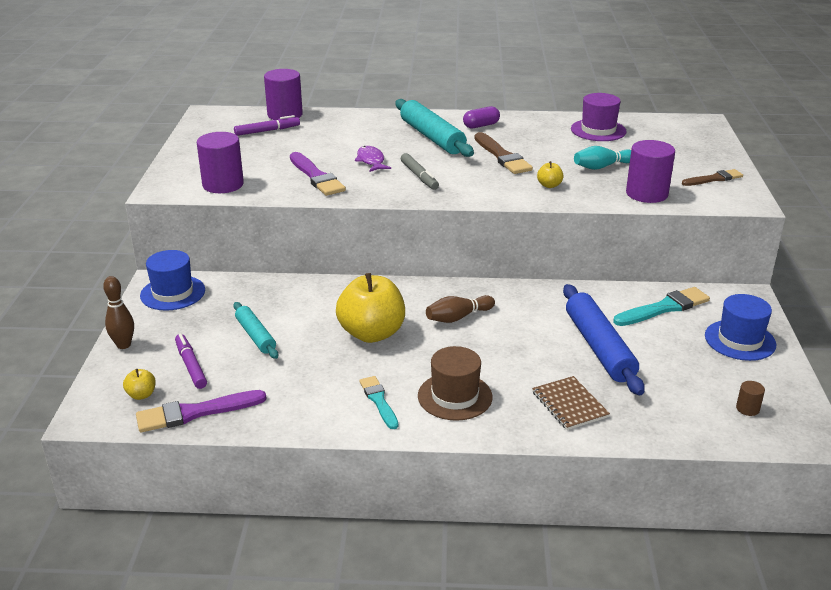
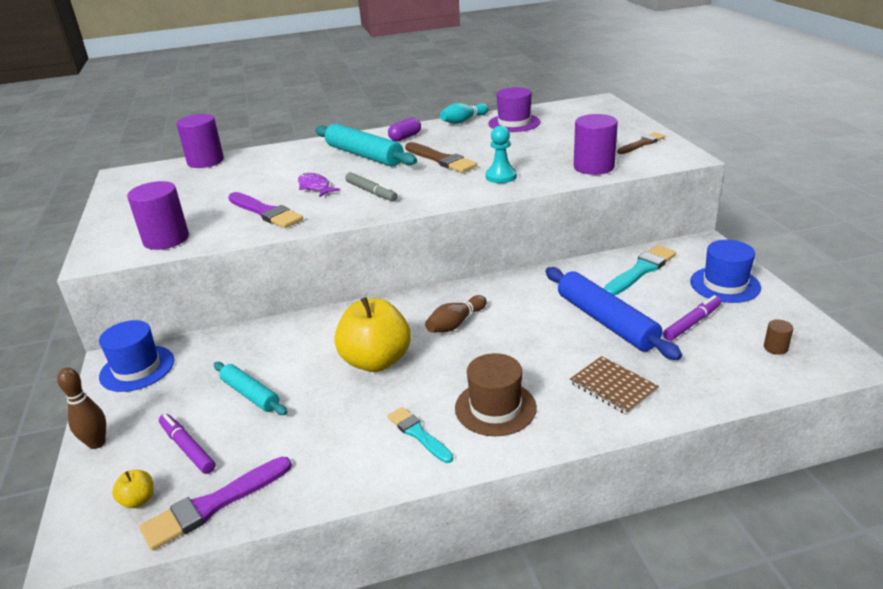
camera: 15 degrees left, 0 degrees up
(267, 131) = (193, 179): purple marker -> purple marker (692, 323)
(549, 185) = (501, 176): yellow apple -> turquoise pawn
(602, 167) = (538, 152): turquoise bowling pin -> turquoise bowling pin (463, 121)

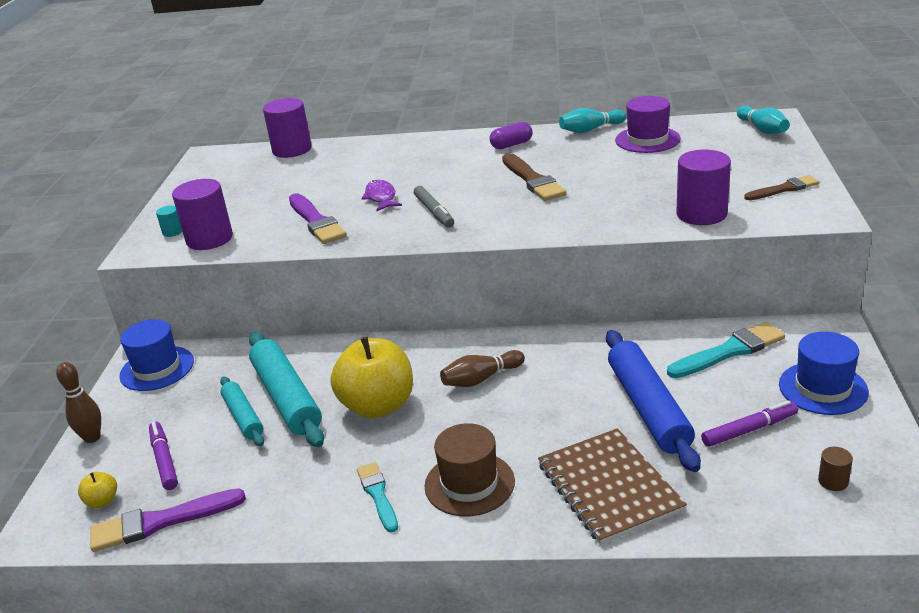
camera: 20 degrees right, 0 degrees up
(123, 238) = (172, 232): none -> turquoise cylinder
(364, 155) = (454, 163): turquoise rolling pin -> turquoise rolling pin (287, 397)
(501, 176) = (585, 212): turquoise pawn -> none
(596, 108) = (762, 129): none -> turquoise bowling pin
(613, 386) = (609, 487): brown notebook -> brown notebook, size x1.56

